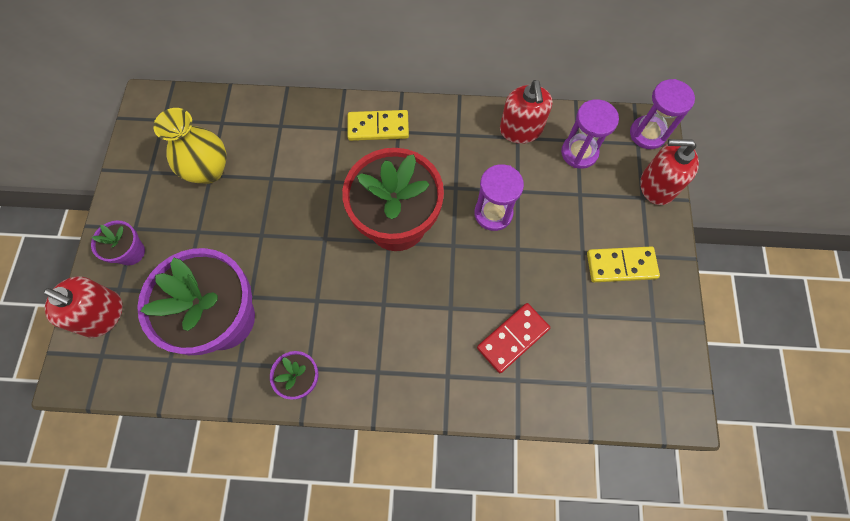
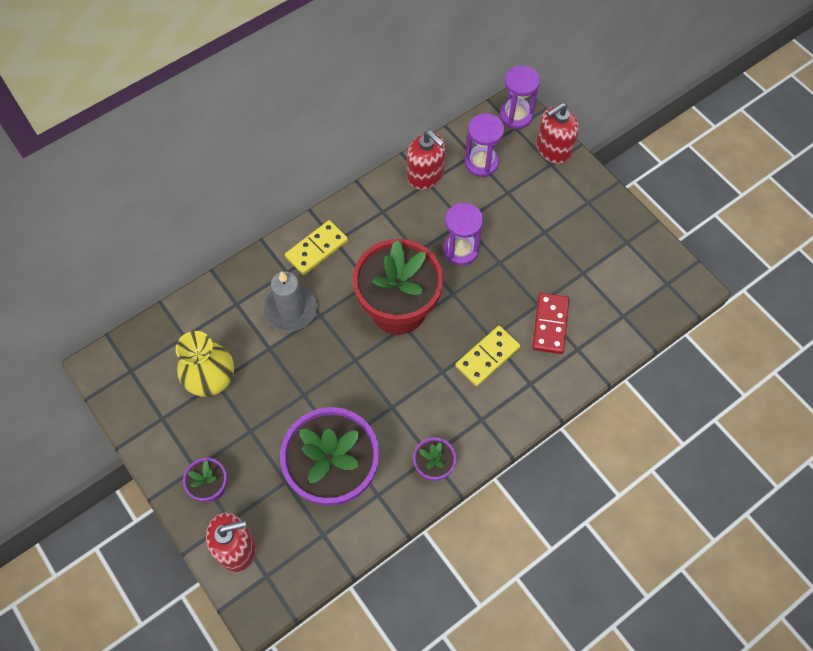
camera: 40 degrees left, 5 degrees down
(315, 160) = (291, 309): none -> grey candle
(621, 266) = (577, 222): yellow domino -> yellow domino (487, 357)

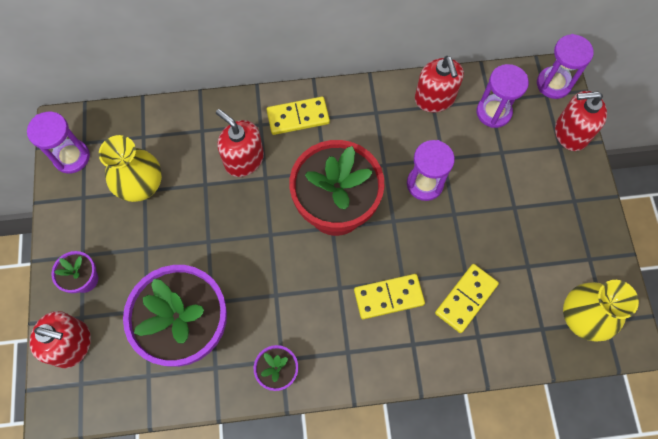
camera: 30 degrees right, 5 degrees up
(127, 389) = (71, 157): none -> purple hourglass
(291, 309) = (244, 159): grey candle -> red soap dispenser
(550, 324) = (466, 299): red domino -> yellow domino
(647, 291) = (581, 317): none -> yellow vase

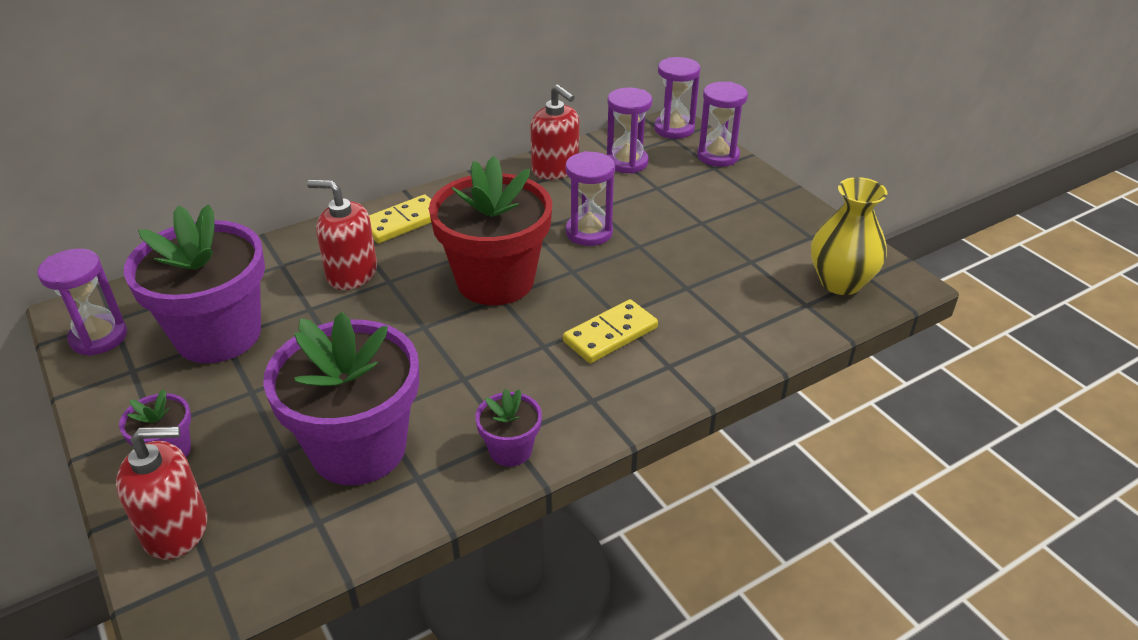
camera: 25 degrees left, 30 degrees down
(142, 186) = (218, 335): yellow vase -> purple flower pot
(466, 299) = (703, 307): yellow domino -> none
(571, 133) = (718, 156): red soap dispenser -> purple hourglass

